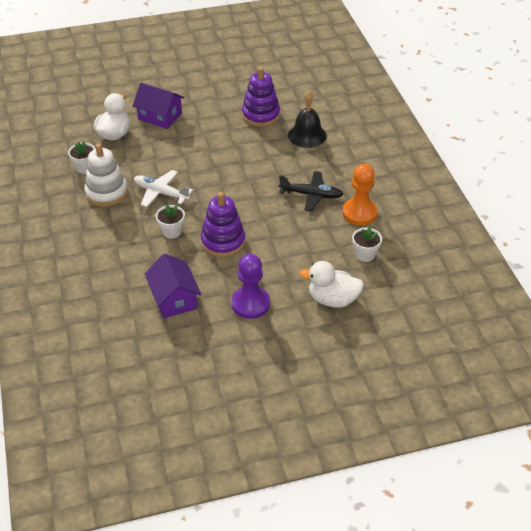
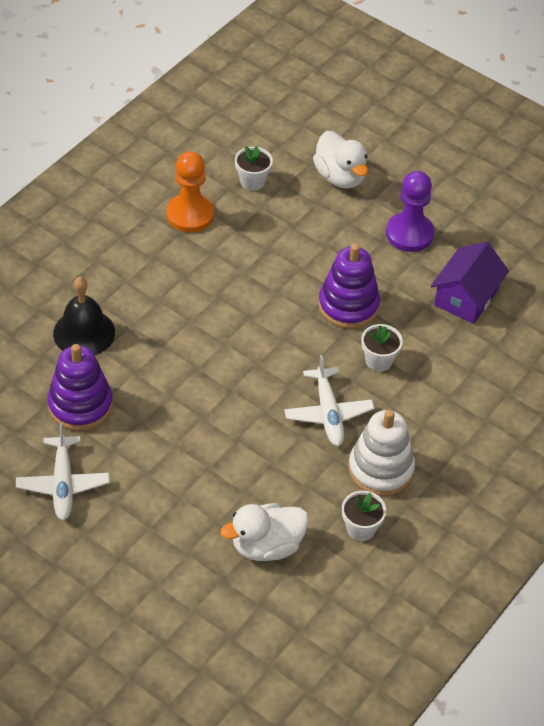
camera: 130 degrees left, 5 degrees up
(160, 116) = (182, 519): purple house -> none
(221, 92) = (63, 484): none -> white plane
(311, 195) = (198, 270): black plane -> none

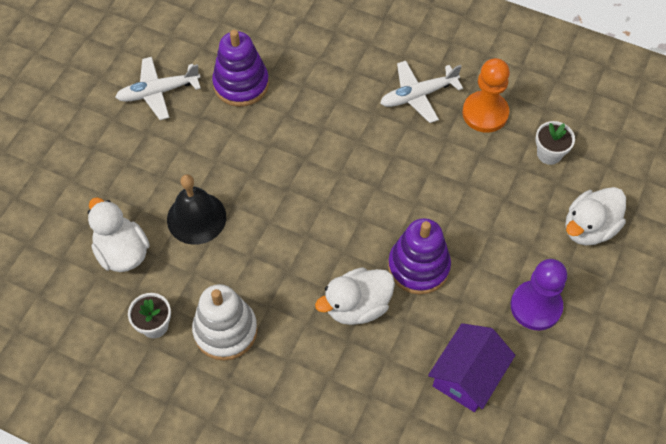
camera: 80 degrees right, 10 degrees up
(84, 332) = (319, 68): black bell -> black bell (196, 218)
(328, 413) = (281, 273): white plane -> white plane (418, 95)
(379, 360) = (357, 306): white flower pot -> white duck
(466, 297) = (468, 375): purple house -> purple house turned 75 degrees counterclockwise

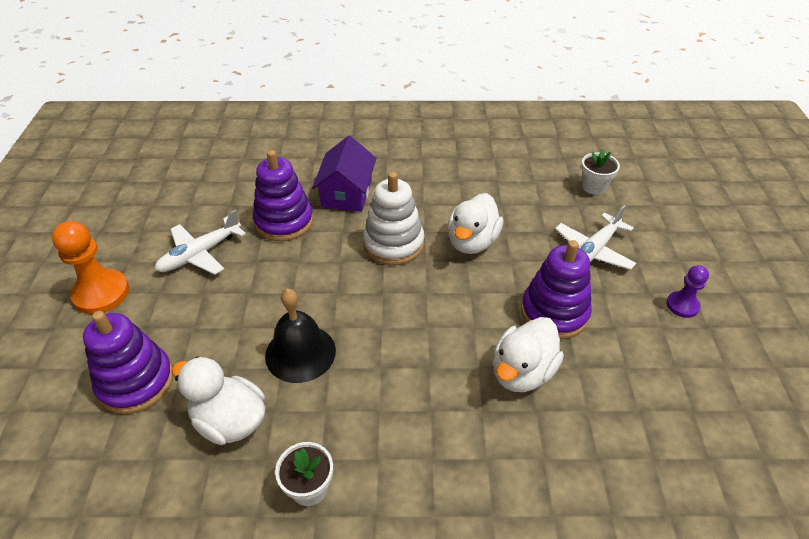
camera: 25 degrees left, 15 degrees down
(69, 193) = (136, 382): none -> purple stacking toy
(225, 330) = (398, 457): white stacking toy -> white stacking toy (393, 244)
(418, 95) = (454, 180): white plane -> white plane (593, 251)
(468, 375) = (675, 393): purple house -> purple house (346, 193)
(485, 113) = (520, 175): orange pawn -> orange pawn (101, 293)
(536, 306) = (682, 305): purple pawn -> purple pawn, size x0.58
(589, 228) = (670, 228): white duck -> white duck (472, 242)

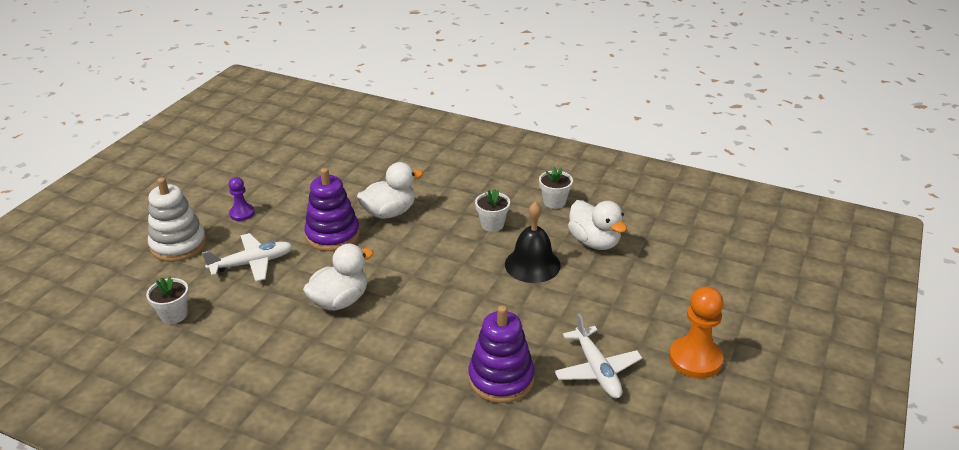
camera: 155 degrees left, 10 degrees down
(136, 382) = (659, 281): purple stacking toy -> none
(200, 254) = (596, 370): white plane -> white plane turned 90 degrees clockwise
(346, 193) = (418, 391): purple house -> none
(379, 402) = (492, 224): none -> white flower pot
(393, 244) = (409, 321): white stacking toy -> white stacking toy (178, 245)

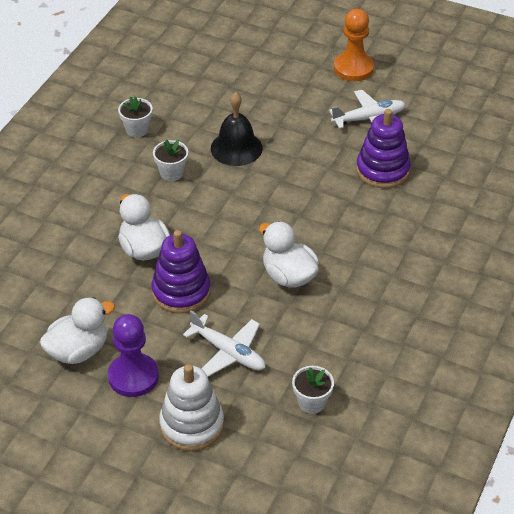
camera: 90 degrees left, 10 degrees up
(242, 213) = (133, 376): purple pawn -> purple pawn, size x1.73
(252, 263) = (228, 352): white plane -> white plane turned 150 degrees clockwise
(594, 242) = (204, 108): white duck -> white duck (78, 351)

